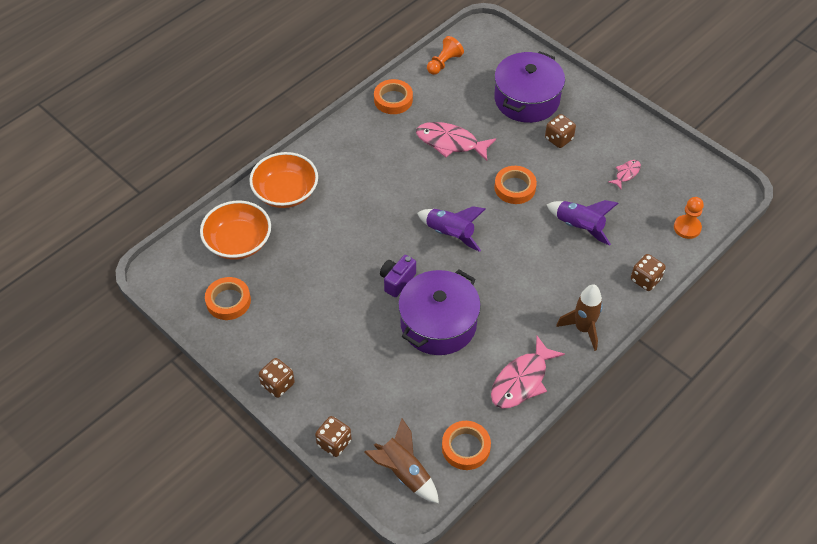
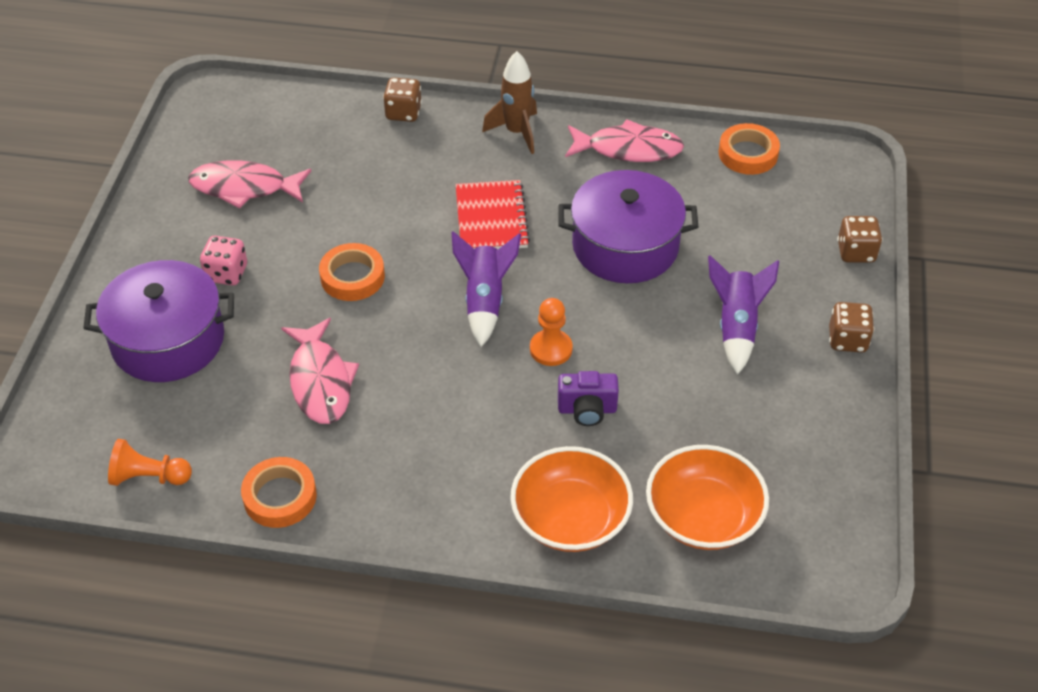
camera: 125 degrees left, 5 degrees down
(228, 301) = (798, 463): orange tape -> none
(397, 281) = (602, 313): purple camera -> purple camera (587, 410)
(404, 472) = (824, 183): brown rocket -> none
(513, 272) = (491, 218): none -> red notebook
(558, 139) = (226, 273): brown dice -> pink dice
(579, 227) = (370, 193): purple rocket -> purple rocket (736, 327)
(626, 174) = (244, 187): pink fish -> pink fish, size x1.94
(687, 227) = (295, 109): orange pawn -> orange pawn (551, 349)

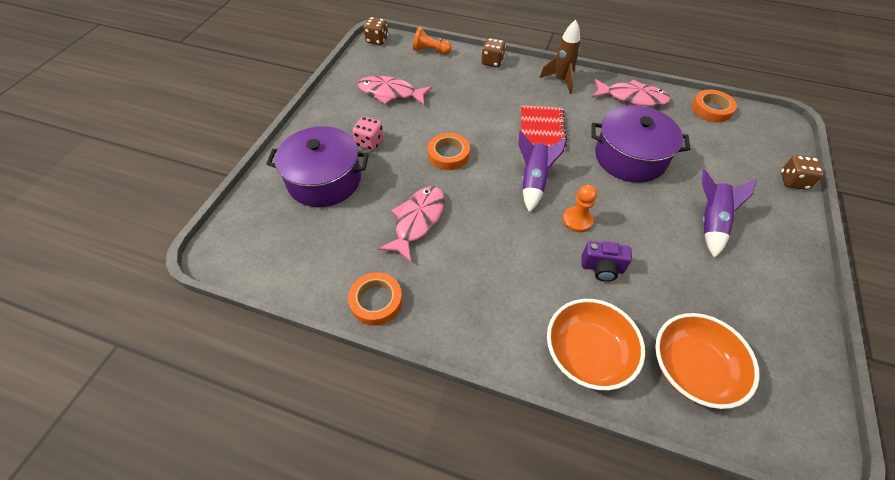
camera: 10 degrees right, 5 degrees up
(149, 477) = (290, 272): orange pawn -> orange pawn (430, 51)
(320, 381) = (417, 221): pink fish -> pink fish turned 150 degrees counterclockwise
(847, 340) = (794, 243): brown dice -> brown dice (377, 40)

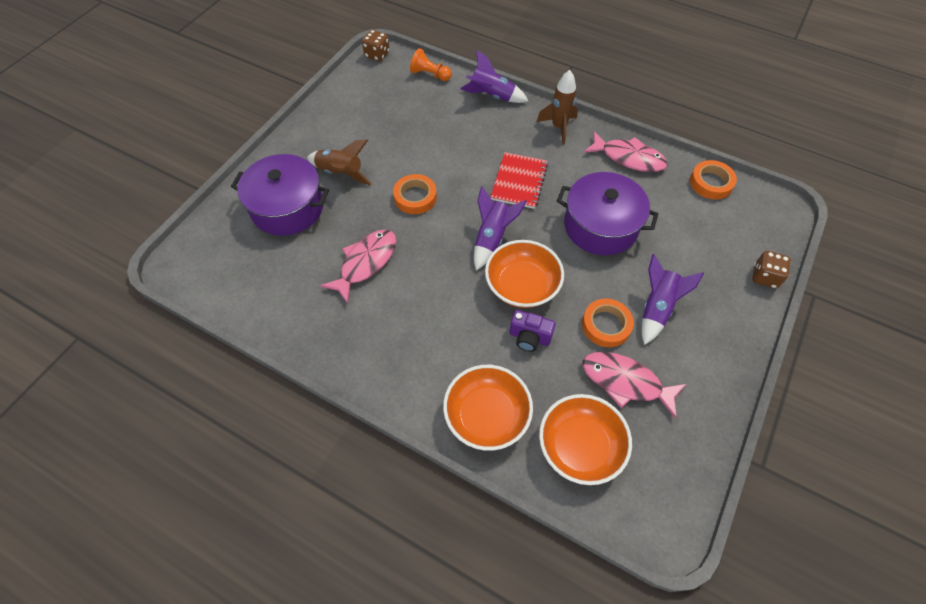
camera: 10 degrees right, 5 degrees up
(370, 142) = (340, 173): pink dice -> brown rocket
(376, 301) = (307, 335): orange tape -> orange tape (606, 325)
(390, 93) = (375, 120): pink fish -> pink fish (625, 382)
(492, 62) = (492, 96): brown dice -> purple rocket
(577, 220) = (522, 285): orange pawn -> orange bowl

